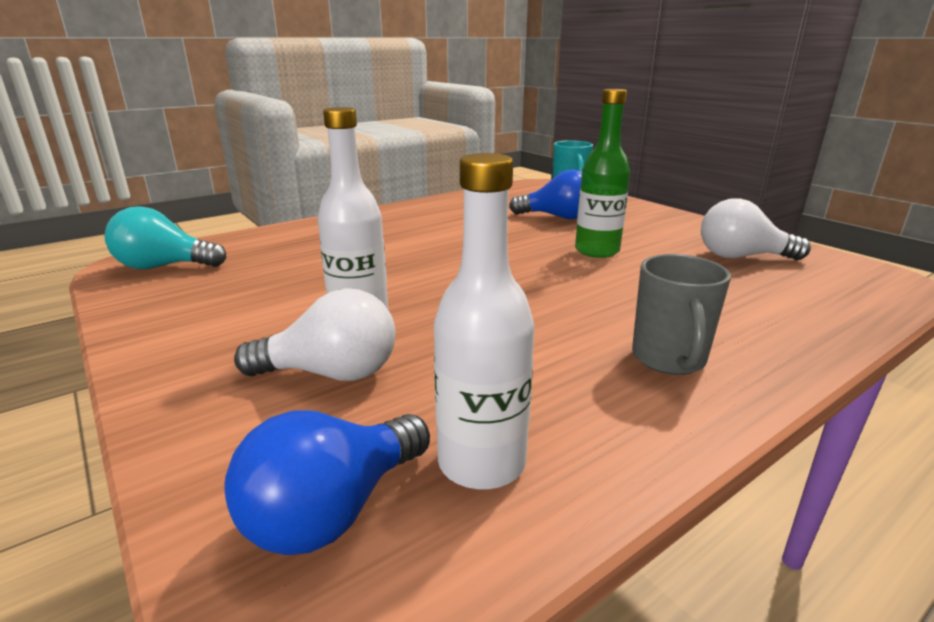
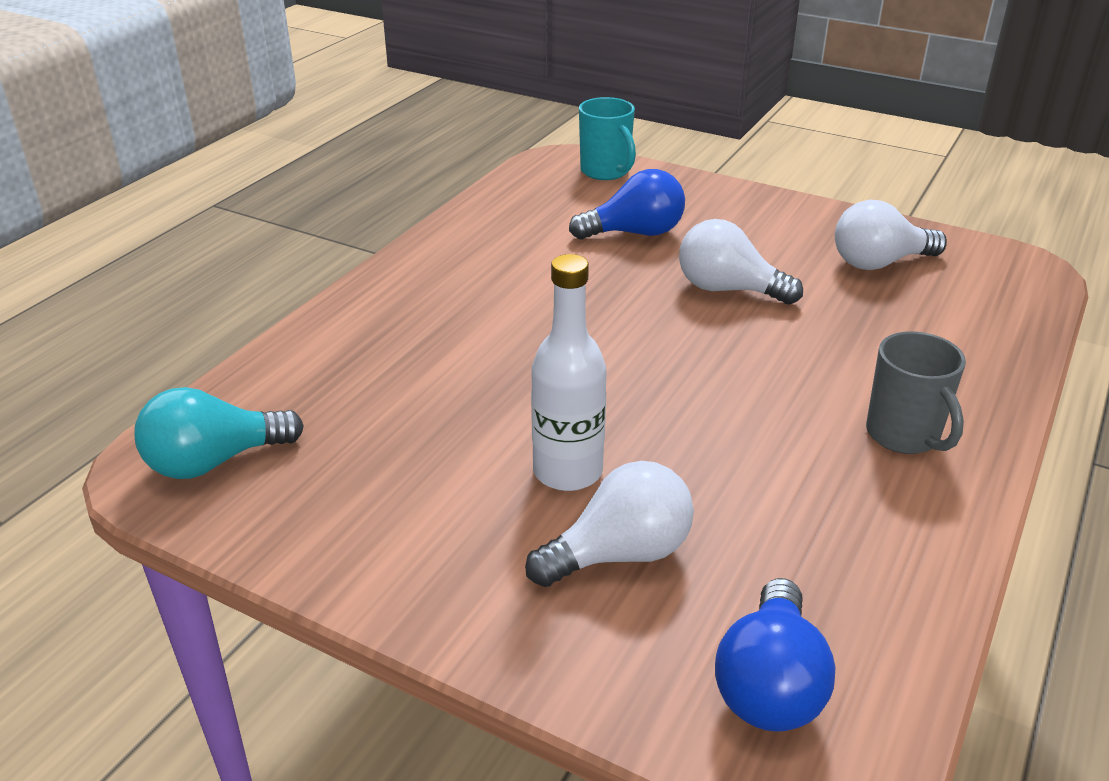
camera: 25 degrees left, 10 degrees up
(481, 463) = (840, 600): white bottle -> none
(597, 251) = (728, 290): green bottle -> white light bulb

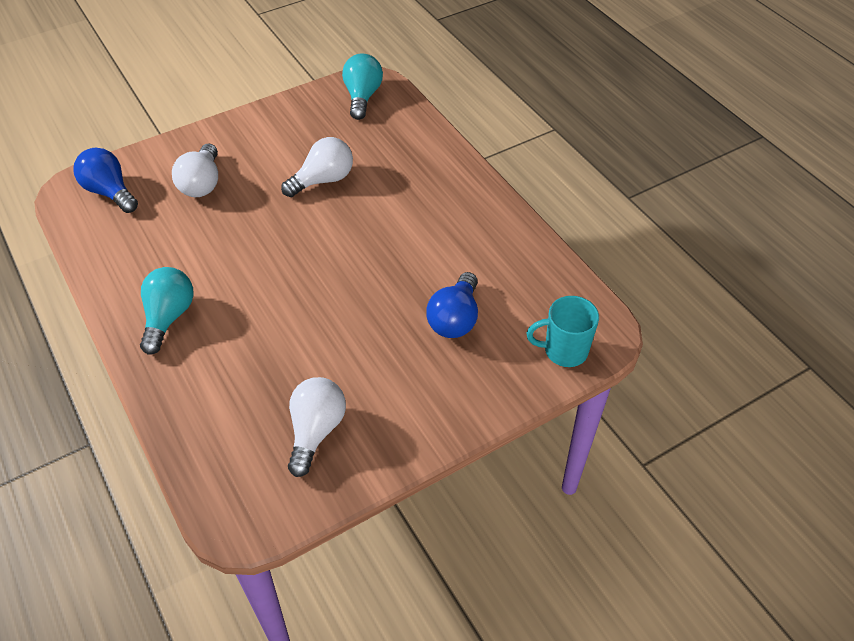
camera: 120 degrees right, 15 degrees up
(567, 471) = (261, 189): white bottle -> none
(728, 290) = (350, 327): white light bulb -> white light bulb (323, 180)
(904, 436) = (168, 317): grey mug -> turquoise light bulb

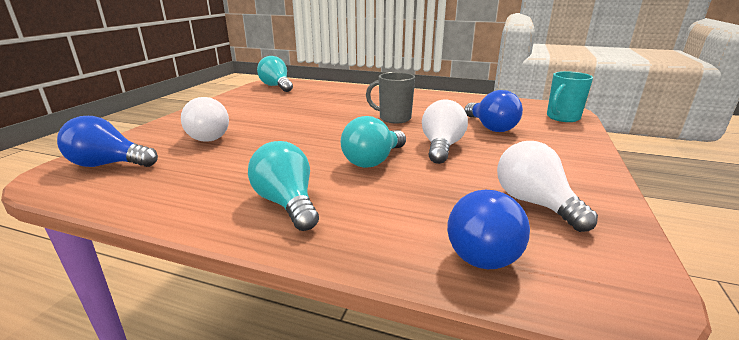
camera: 40 degrees left, 25 degrees down
(223, 440) = (485, 249): none -> blue light bulb
(280, 304) = (373, 161): none -> turquoise light bulb
(323, 180) = (304, 112): white light bulb -> white light bulb (441, 147)
(388, 243) = (394, 118): none -> grey mug

